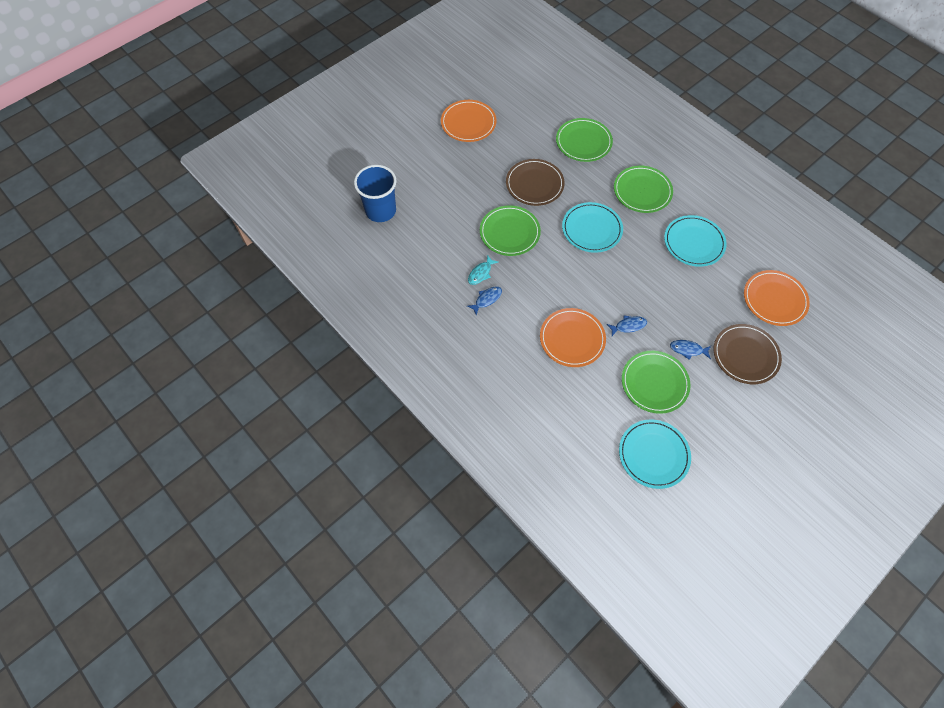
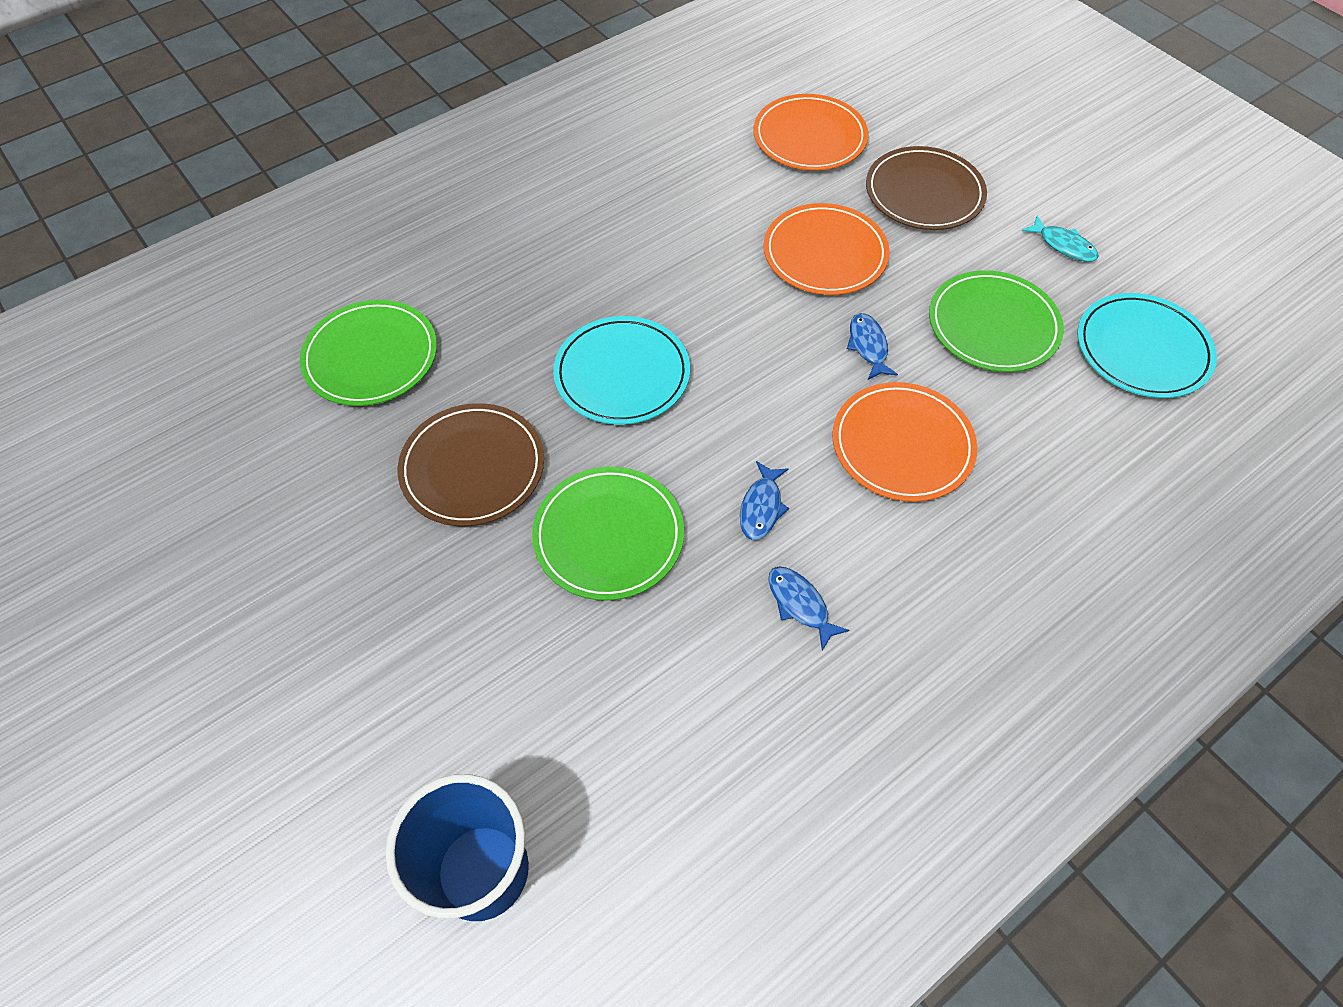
camera: 85 degrees left, 5 degrees down
(468, 123) = (223, 600): orange plate -> orange plate (825, 253)
(481, 273) = (724, 611): turquoise fish -> turquoise fish (1063, 245)
(642, 191) = (536, 275): green plate -> none
(688, 350) = (917, 266): blue fish -> blue fish (761, 507)
(694, 242) = (677, 219): turquoise plate -> none

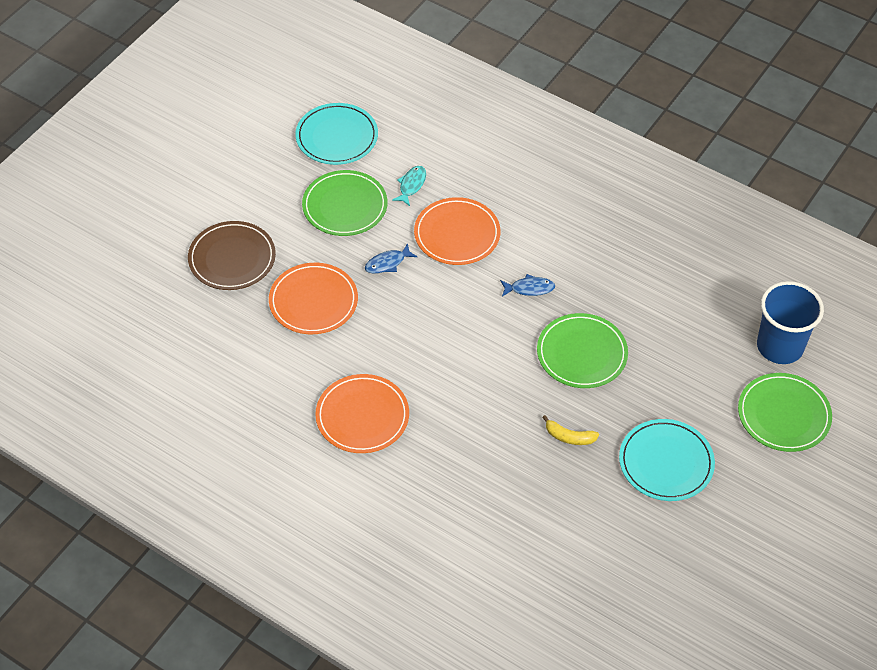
camera: 110 degrees left, 5 degrees down
(371, 357) = (511, 531): green plate -> green plate (783, 415)
(473, 467) = (569, 437): brown plate -> yellow banana
(622, 374) = (464, 383): turquoise plate -> turquoise plate (666, 462)
(800, 604) = (581, 258): blue fish -> none
(809, 137) = (192, 336): orange plate -> orange plate (362, 416)
(1063, 245) = (259, 180): turquoise fish -> turquoise fish (411, 185)

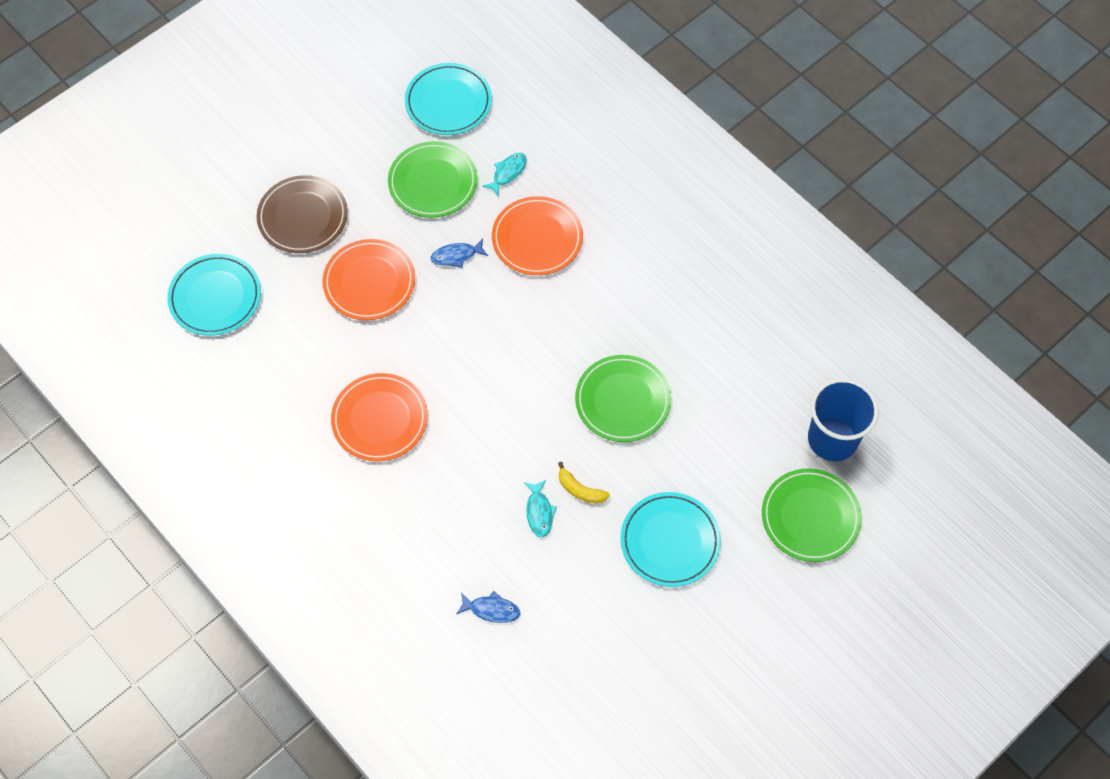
camera: 15 degrees right, 10 degrees up
(170, 343) = (215, 297): none -> turquoise plate
(529, 288) = (592, 316): blue fish -> blue fish (491, 609)
(538, 464) = (539, 512): none -> turquoise fish

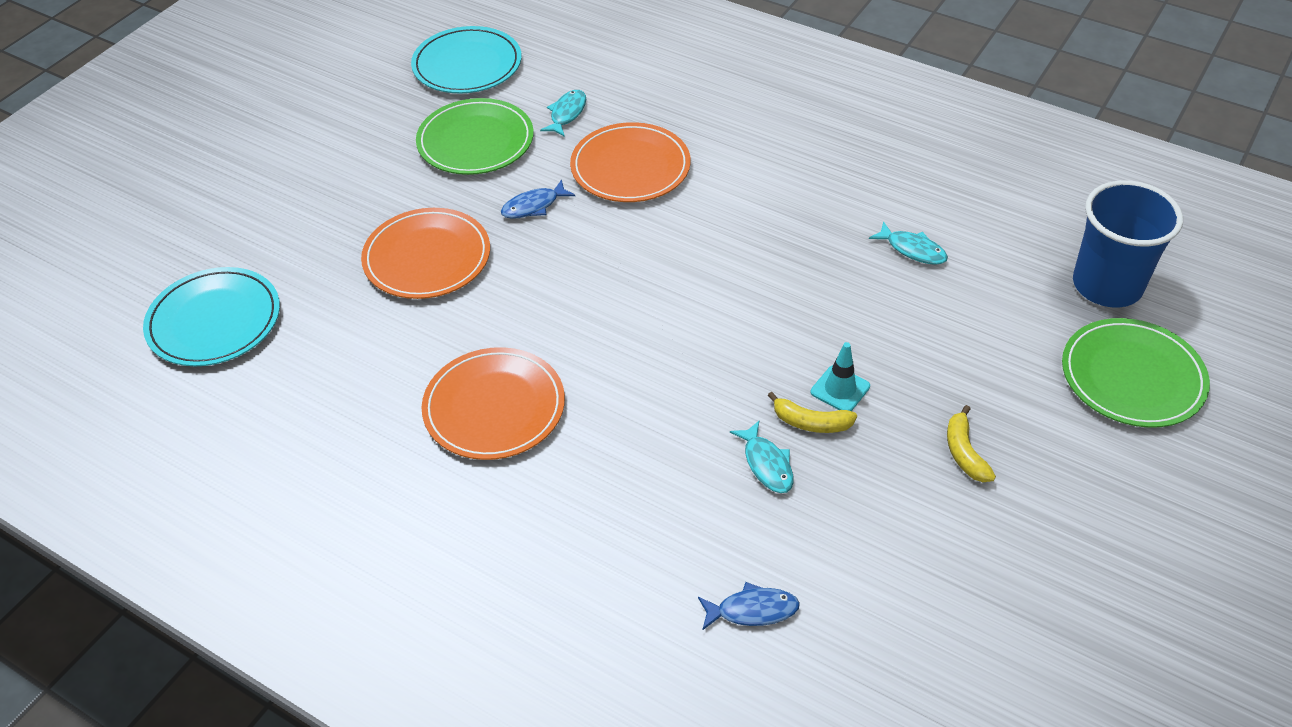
camera: 15 degrees left, 15 degrees down
(303, 217) = (315, 210): brown plate -> none
(610, 470) = (840, 389): none -> turquoise traffic cone
(623, 400) = (818, 307): green plate -> none
(670, 541) = (964, 453): turquoise plate -> yellow banana
(710, 370) = (912, 249): none -> turquoise fish

